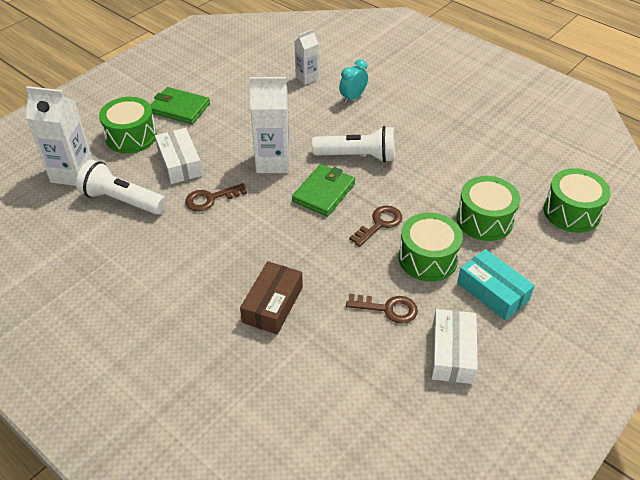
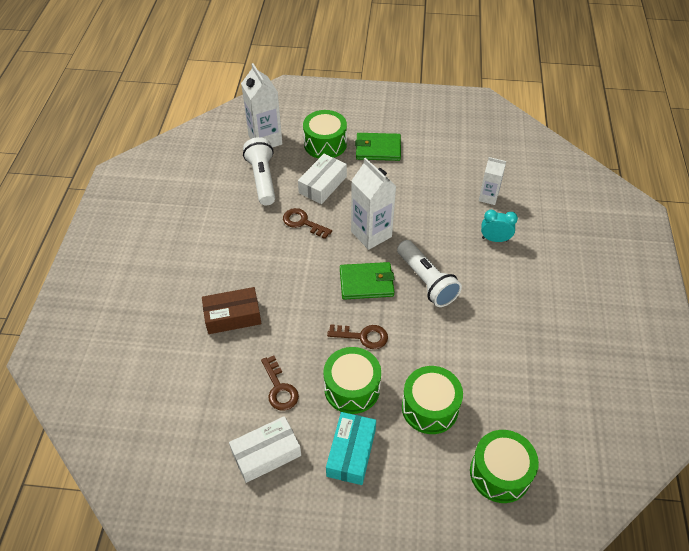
camera: 55 degrees right, 5 degrees up
(179, 108) = (378, 149): green wallet -> green wallet turned 75 degrees counterclockwise

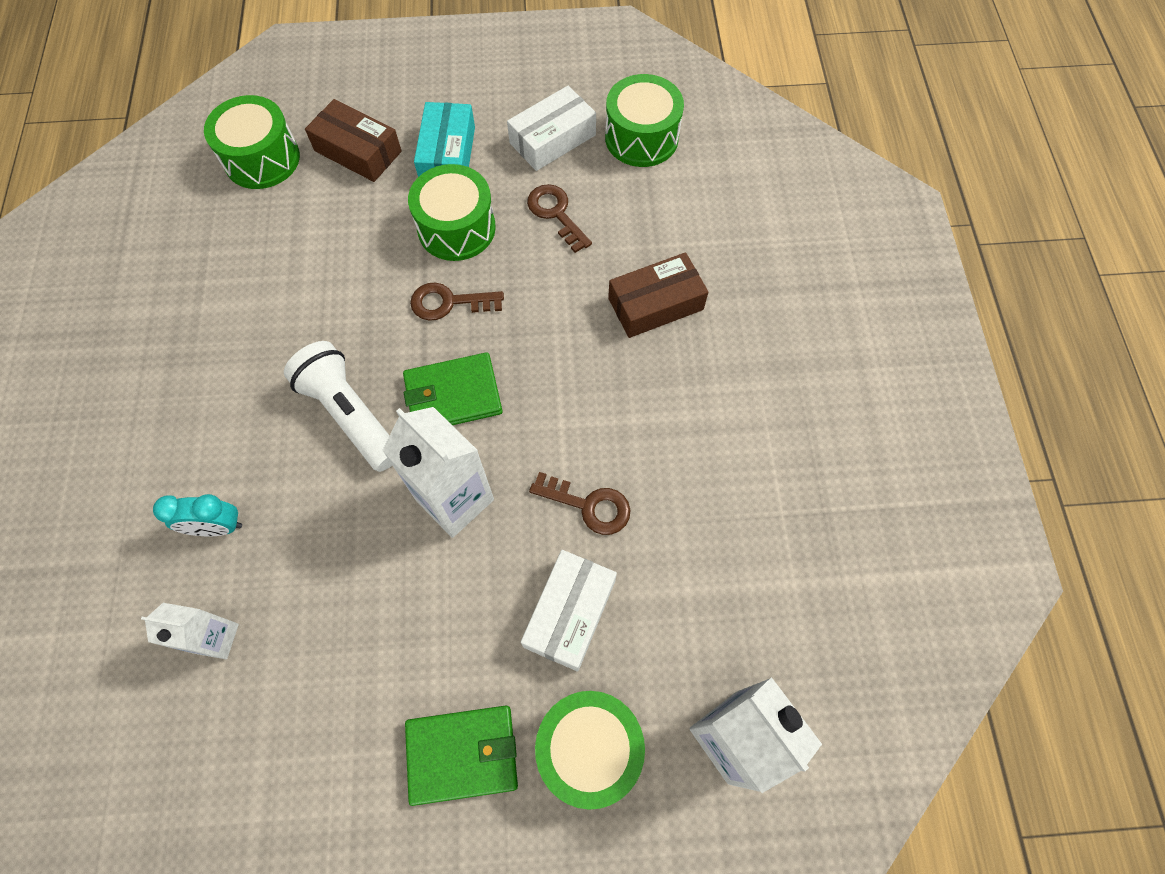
camera: 170 degrees right, 15 degrees up
(262, 179) = (700, 607): white flashlight -> none
(422, 468) = (358, 151): none -> brown box
(430, 407) = (348, 219): green drum -> green drum (641, 137)

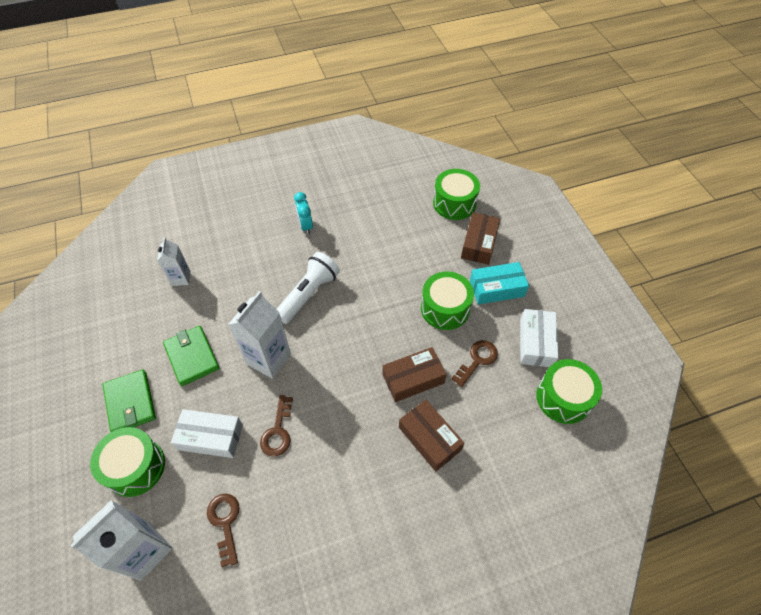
camera: 75 degrees right, 10 degrees down
(218, 527) = (236, 259): turquoise clock -> turquoise clock (305, 226)
(449, 302) = (392, 320): brown key -> brown key (225, 523)
(453, 395) = (332, 339): green wallet -> green wallet (192, 357)
(552, 139) = (536, 343): white box -> white box turned 60 degrees clockwise
(559, 300) = (413, 379): none -> brown box

